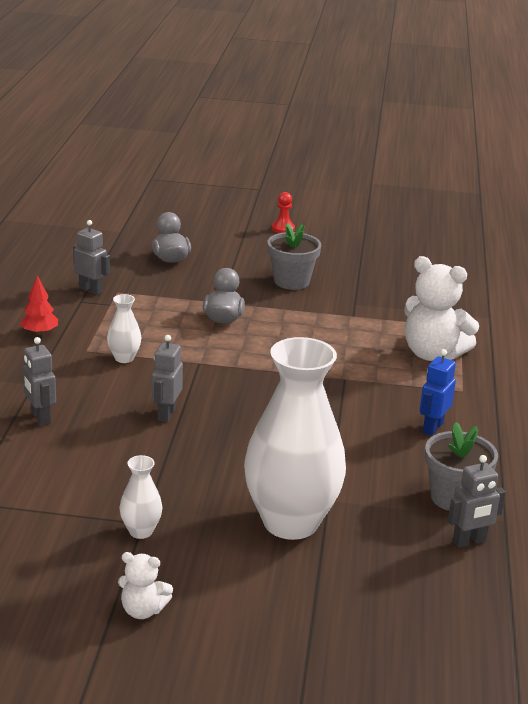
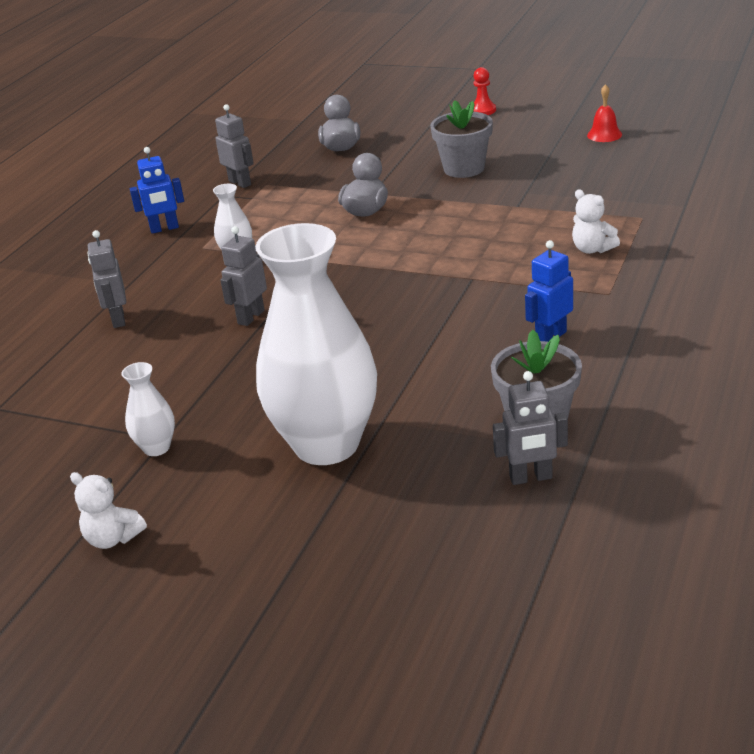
camera: 20 degrees right, 5 degrees up
(40, 332) = (164, 229): red tree -> blue robot
(397, 254) = (604, 135): none -> red bell
(432, 354) = (592, 249): white teddy bear -> white teddy bear, size x0.51

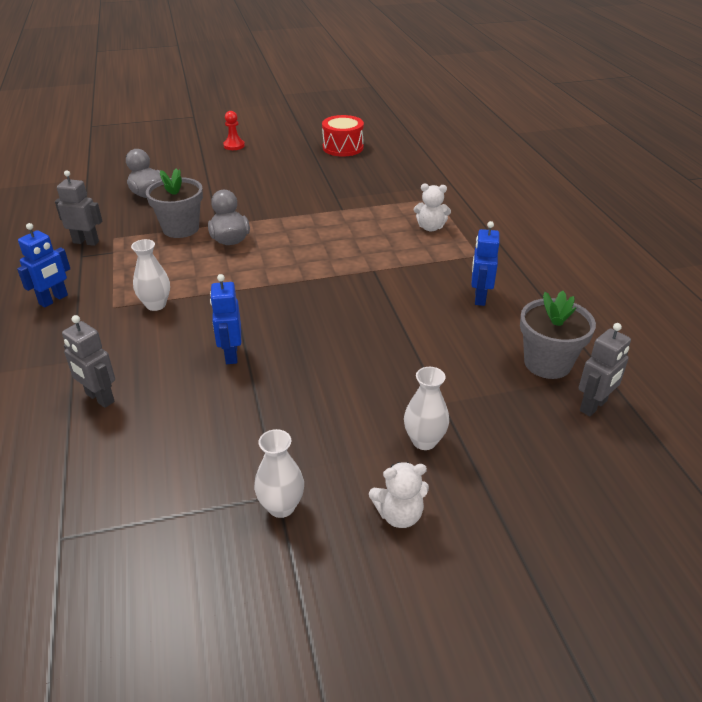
camera: 40 degrees left, 5 degrees up
(113, 538) = (342, 617): white teddy bear -> white teddy bear (399, 515)
(250, 317) = (231, 354): grey robot -> blue robot
(326, 445) = (424, 441): white vase -> white vase, size x0.42
(464, 169) = (270, 190): grey flower pot -> grey flower pot (181, 228)
(604, 135) = (343, 147): red bell -> red drum

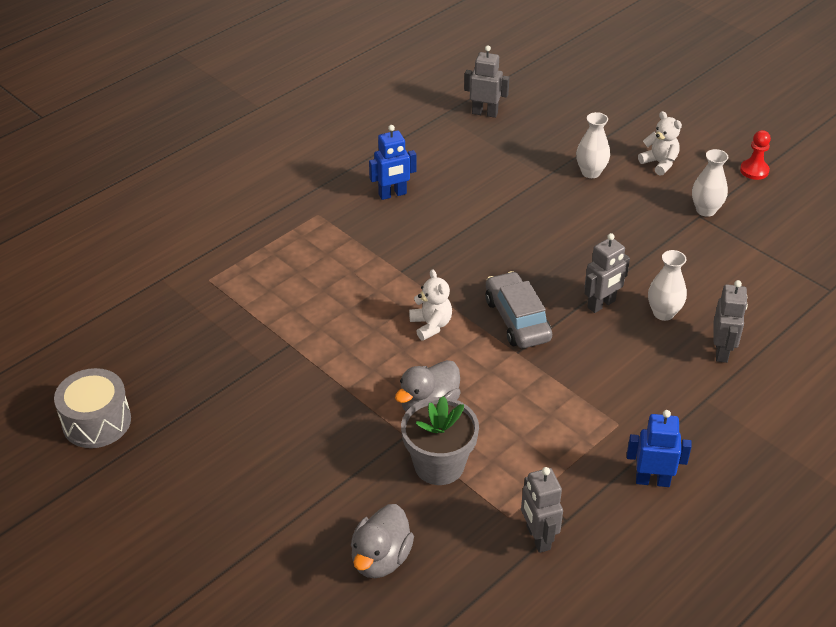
camera: 120 degrees left, 5 degrees up
(156, 305) = (586, 394): white vase -> white vase (663, 313)
(231, 354) = (601, 304): blue robot -> grey robot
(234, 146) = (157, 556): red pawn -> red pawn (754, 170)
(264, 304) = (517, 319): none -> grey car
(343, 147) = (96, 422): red drum -> grey drum
(430, 227) = (283, 262): white teddy bear -> white teddy bear (431, 325)
(547, 363) = (454, 140): grey flower pot -> none

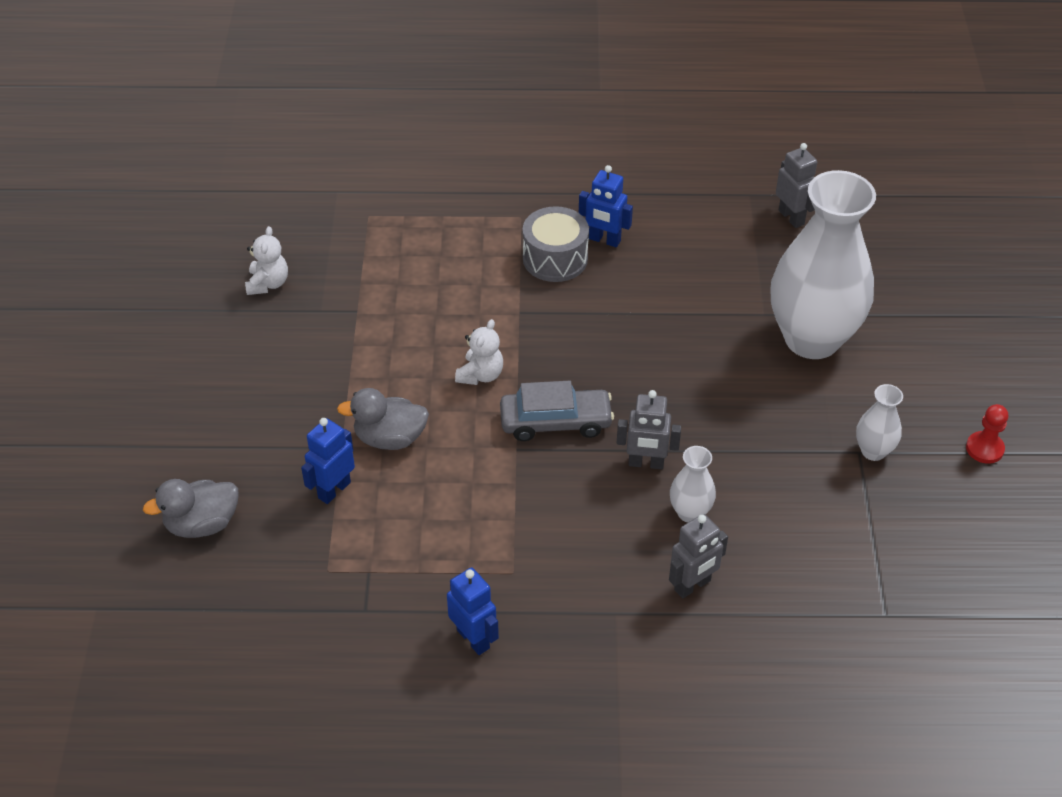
camera: 45 degrees right, 5 degrees up
(96, 422) = (160, 272): grey drum -> grey drum (555, 258)
(439, 465) = (334, 490): grey flower pot -> blue robot
(517, 319) = (555, 422): grey car -> grey car turned 60 degrees clockwise
(538, 538) = (325, 605): grey robot -> none
(591, 172) = (812, 339): white vase -> white vase, size x2.39
(659, 163) = (894, 375): white teddy bear -> white teddy bear (268, 283)

